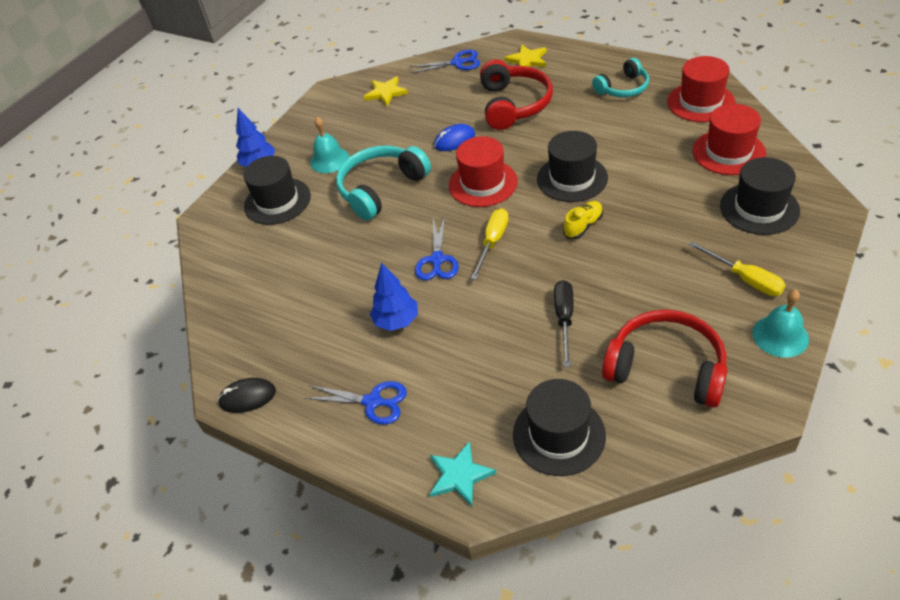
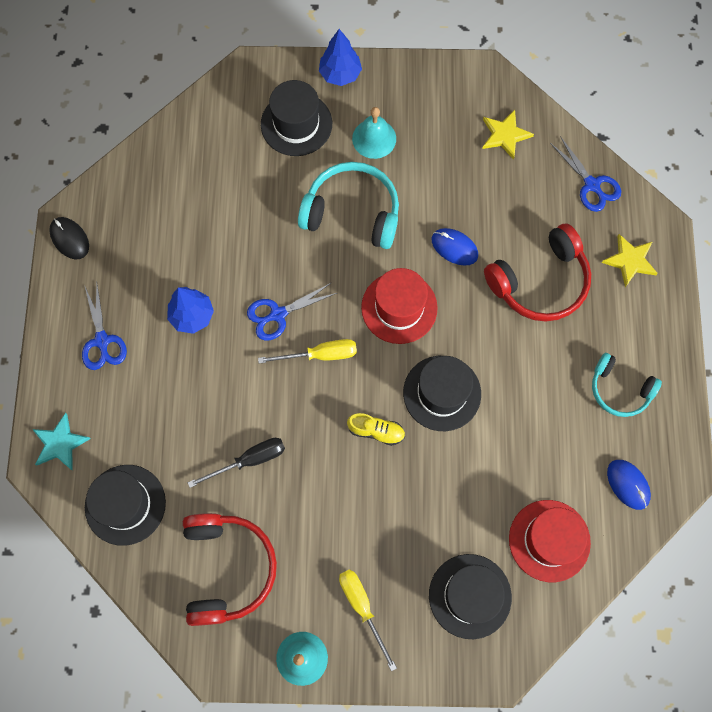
camera: 55 degrees right, 25 degrees up
(700, 102) = (628, 484): red hat -> blue mouse
(744, 279) = (362, 607): yellow screwdriver -> yellow screwdriver turned 135 degrees clockwise

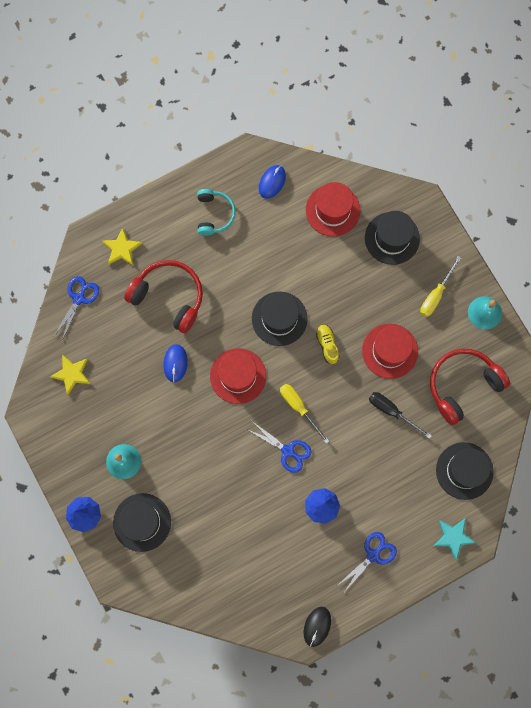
camera: 120 degrees left, 5 degrees up
(324, 503) = (390, 351): none -> red hat
(352, 212) = (187, 444): turquoise headphones -> none

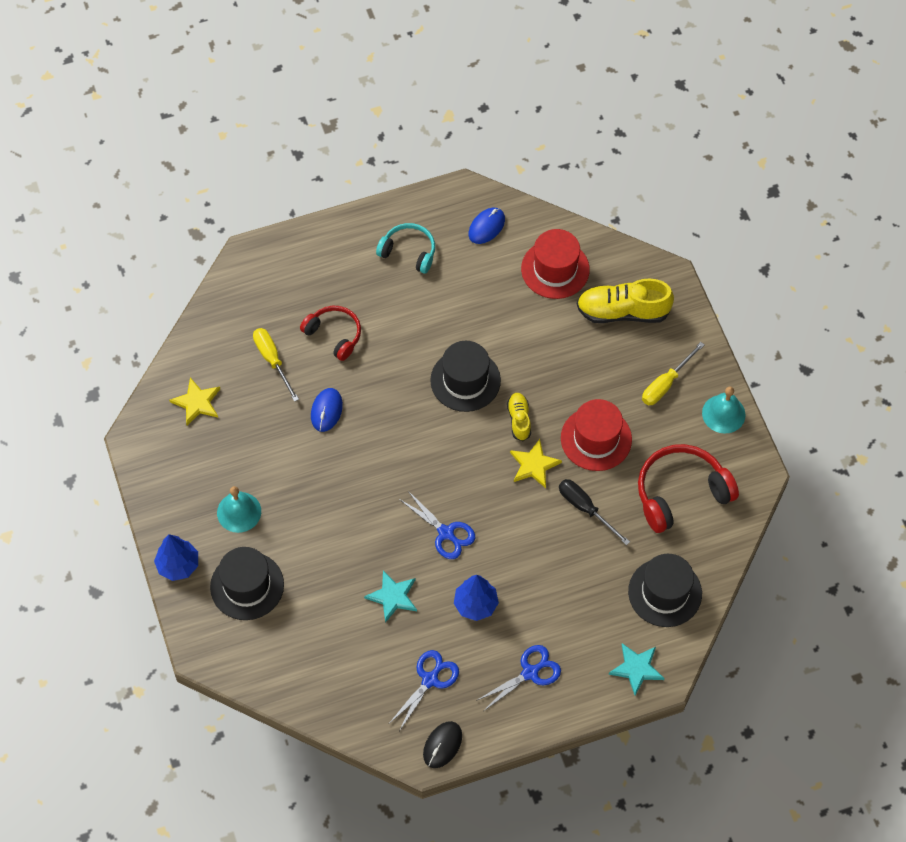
camera: 10 degrees right, 15 degrees down
(79, 298) = (224, 319): blue scissors -> blue scissors (430, 679)
(122, 248) = (288, 272): yellow star -> yellow star (534, 465)
(169, 297) = (334, 335): red headphones -> red headphones, size x0.63
(214, 214) = (409, 252): turquoise headphones -> turquoise headphones turned 75 degrees counterclockwise
(238, 376) = (401, 437): red hat -> none
(256, 511) = (393, 597): none -> turquoise star
(299, 408) = (469, 485): yellow screwdriver -> yellow screwdriver (272, 360)
(392, 238) = (622, 311): black hat -> yellow shoe

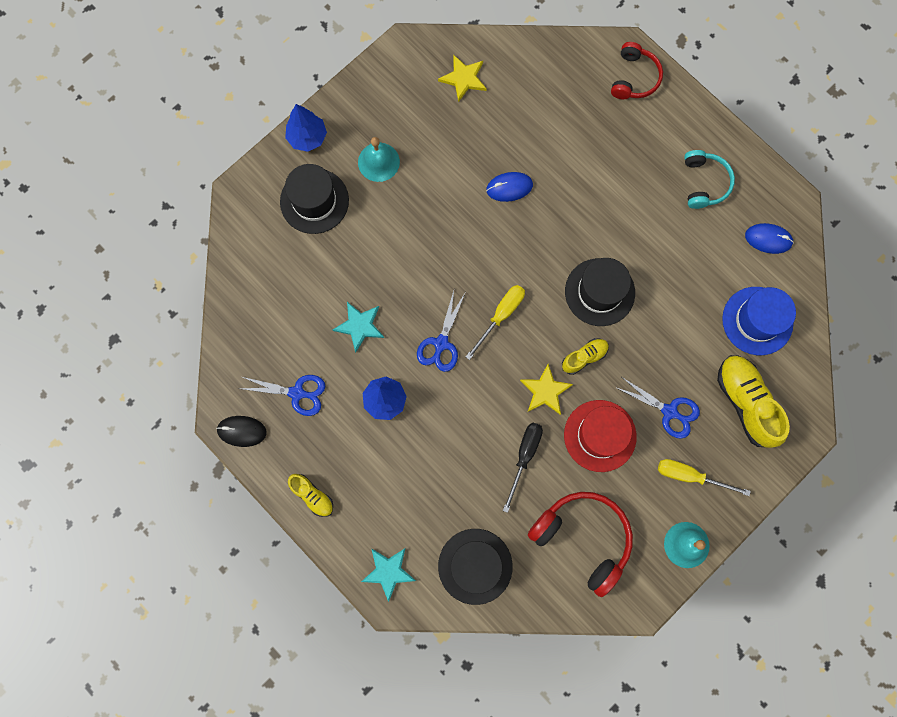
camera: 65 degrees right, 15 degrees up
(272, 360) = (535, 120): yellow screwdriver -> yellow screwdriver (500, 316)
(334, 335) = (586, 159): red headphones -> red headphones (634, 78)
(530, 672) = (342, 477): blue scissors -> blue scissors (669, 411)
(535, 706) = (312, 496): none -> yellow shoe
(555, 269) = (757, 321): red hat -> blue hat

